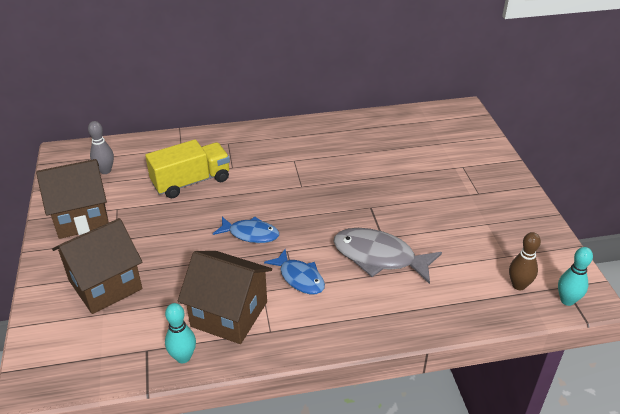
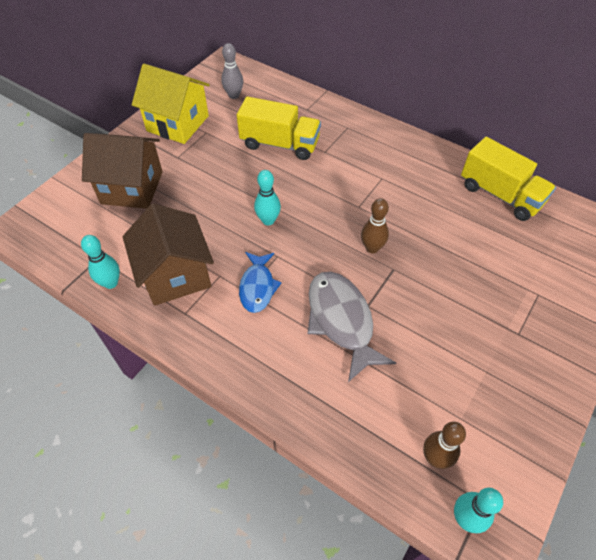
camera: 45 degrees right, 15 degrees up
(81, 217) = (177, 123): brown house -> yellow house
(250, 234) = (268, 220): blue fish -> turquoise bowling pin
(342, 204) = (372, 248): none -> brown bowling pin
(377, 127) = (500, 195): none -> yellow truck

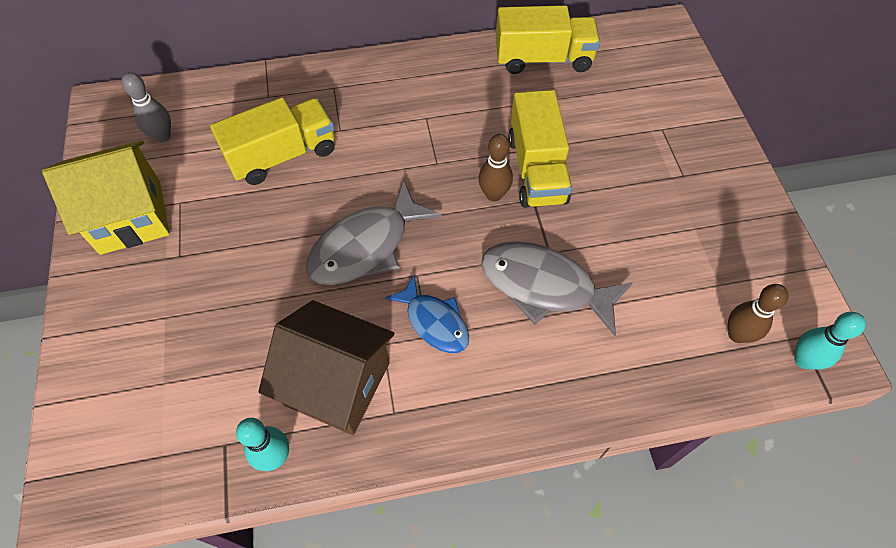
camera: 45 degrees left, 5 degrees up
(132, 187) = (166, 333): brown house -> none
(268, 220) = (366, 246): turquoise bowling pin -> grey fish
(416, 254) = (536, 169): none -> yellow truck

